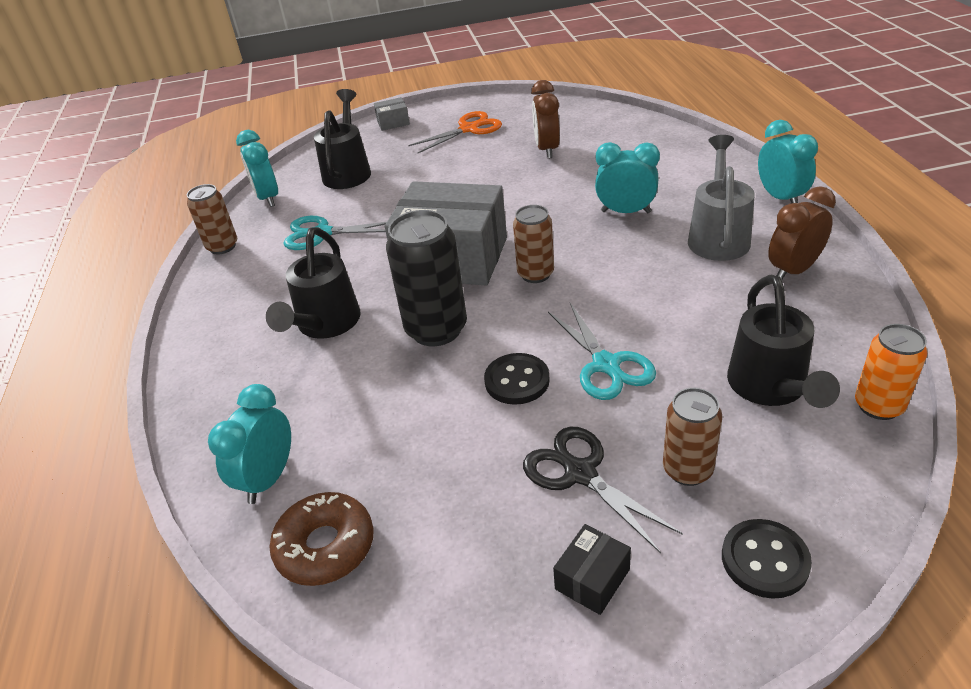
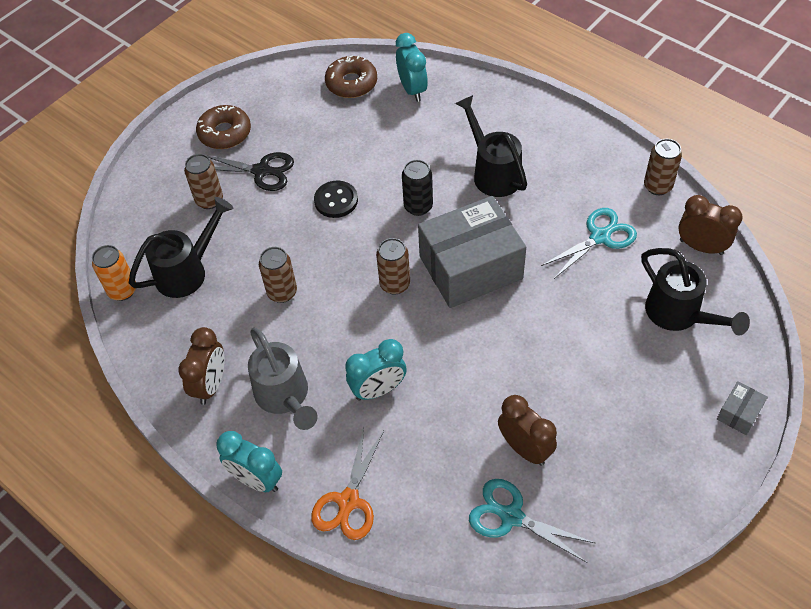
camera: 140 degrees right, 15 degrees up
(268, 198) = (701, 247): turquoise clock -> brown clock
(436, 329) = (418, 206): black can -> black can, size x0.62
(469, 129) = (642, 444): orange scissors -> orange scissors (348, 501)
(592, 579) = (225, 133): black box -> brown donut
(606, 365) = (292, 237): turquoise scissors -> turquoise scissors (511, 516)
(660, 315) = (282, 292): none -> brown can
(764, 560) = (154, 178): black button -> none
(770, 388) = (187, 271): black watering can -> black watering can turned 90 degrees clockwise

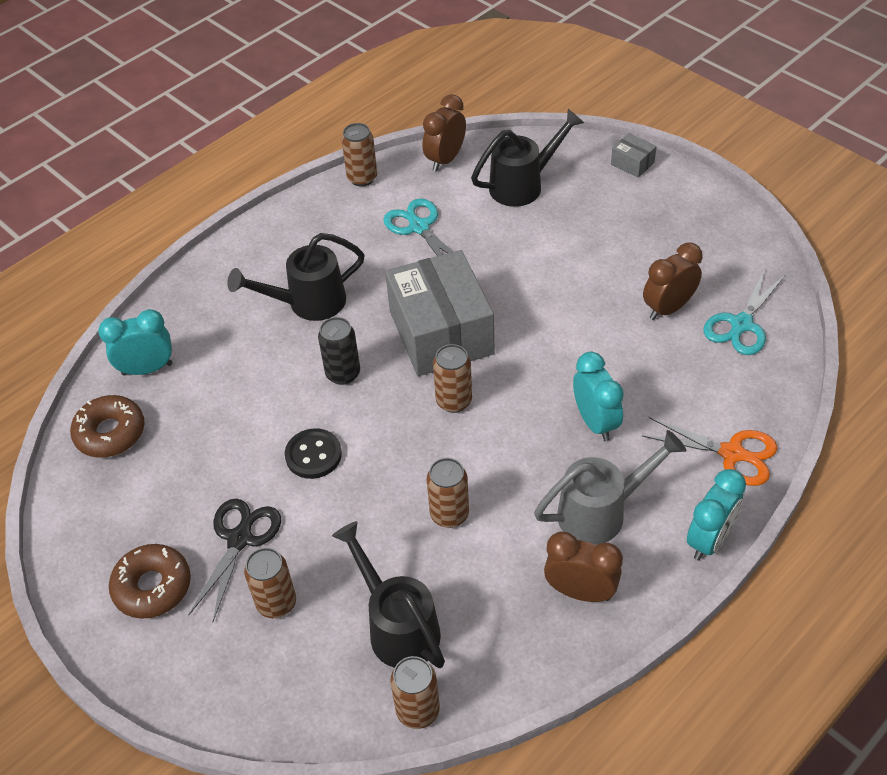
camera: 85 degrees left, 5 degrees down
(122, 290) = (418, 710): orange can -> brown can

